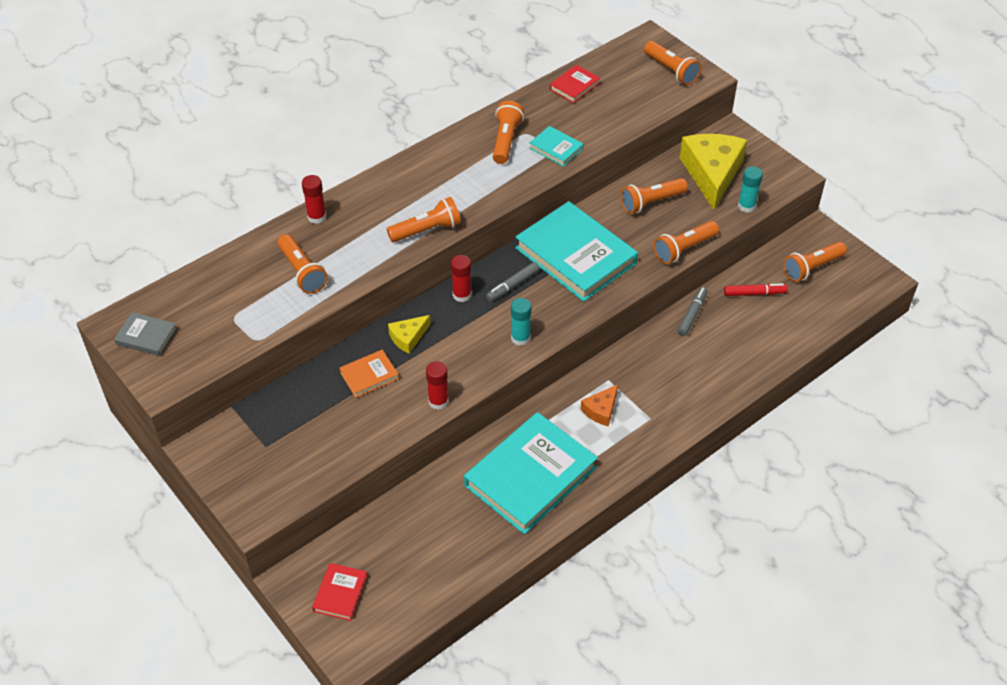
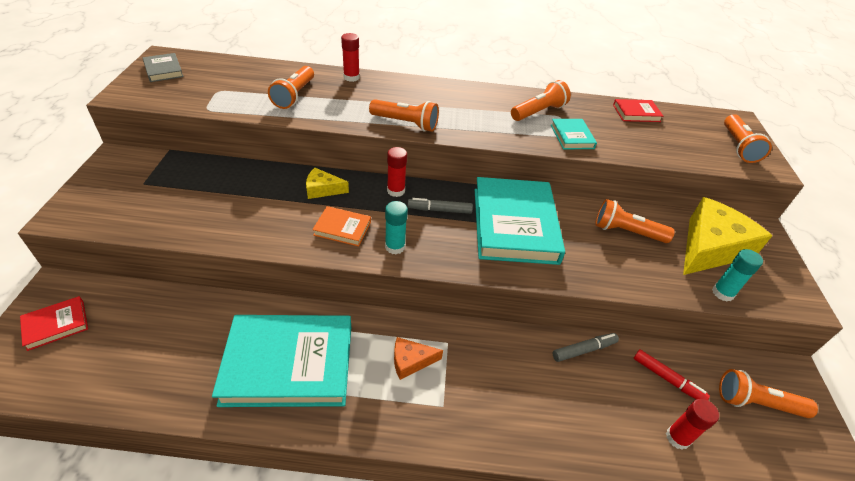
camera: 40 degrees right, 5 degrees down
(369, 376) = (264, 192): orange book -> orange book (342, 228)
(438, 401) = (276, 242): red glue stick -> red glue stick (677, 438)
(684, 249) = (618, 284): orange flashlight -> none

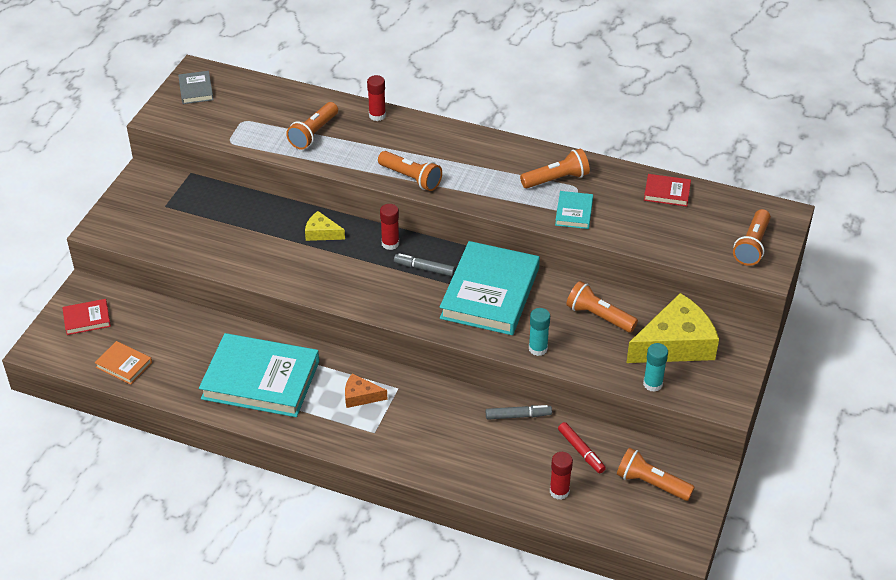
camera: 20 degrees right, 0 degrees up
(342, 228) = (328, 273): orange book -> orange book (124, 365)
(395, 247) = (369, 296): turquoise glue stick -> turquoise glue stick (538, 348)

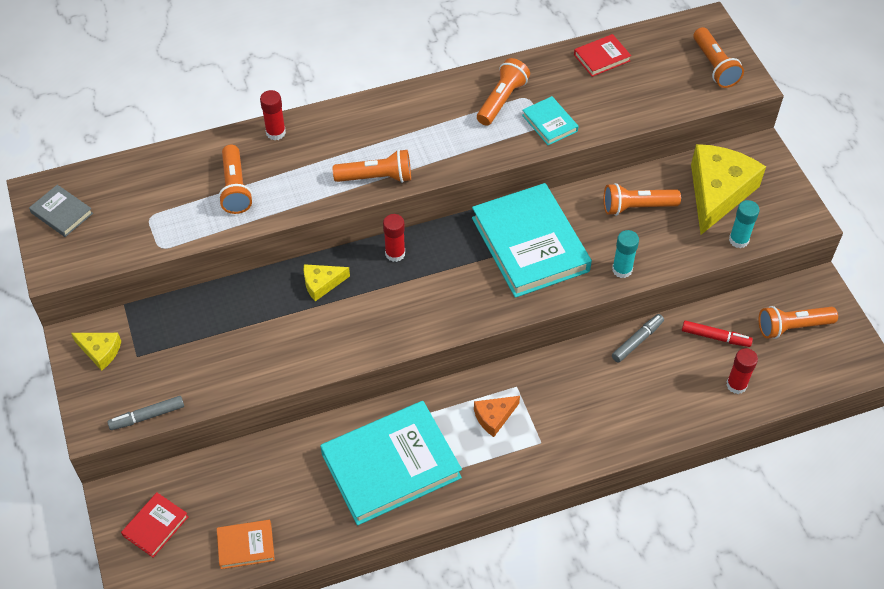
camera: 40 degrees left, 10 degrees up
(148, 190) = (100, 351): none -> yellow cheese
(424, 269) = (451, 258): grey marker -> grey marker (147, 416)

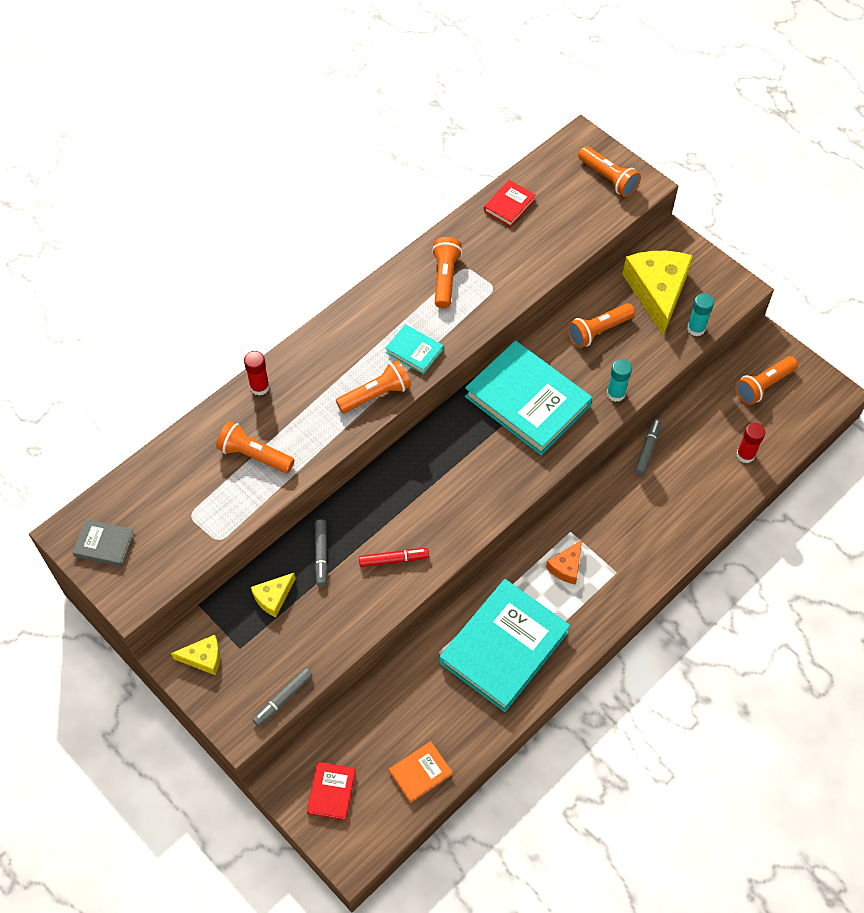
camera: 25 degrees left, 5 degrees up
(235, 188) = (254, 455): orange flashlight -> orange flashlight turned 150 degrees clockwise
(257, 305) = (321, 554): none -> grey marker
(322, 284) = (368, 511): yellow cheese -> yellow cheese (273, 597)
(395, 253) = (416, 456): red glue stick -> none
(549, 123) = (498, 285): turquoise book -> turquoise book (414, 351)
(715, 337) = (708, 420): red marker -> red marker (393, 559)

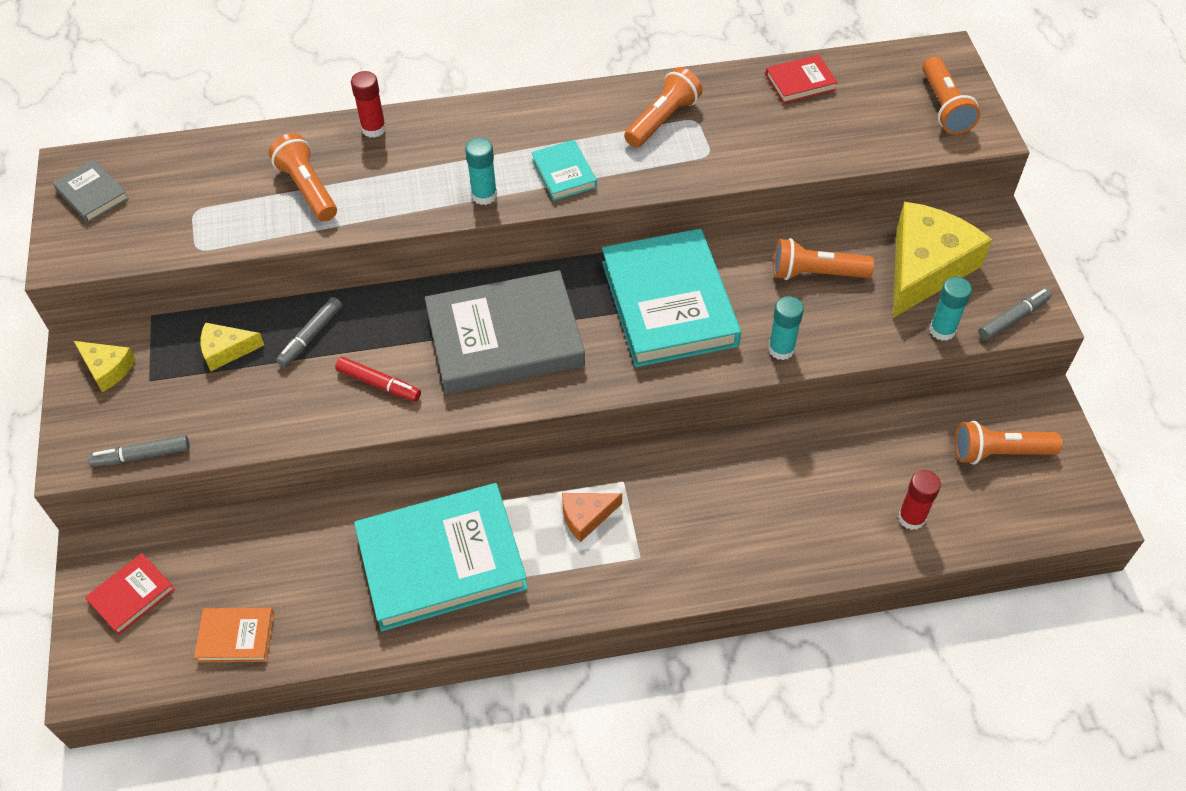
camera: 35 degrees right, 5 degrees down
(376, 395) = (484, 195): orange flashlight -> turquoise glue stick
(447, 483) = (505, 339): none -> grey book
(647, 449) = (790, 444): grey marker -> grey marker (1012, 318)

